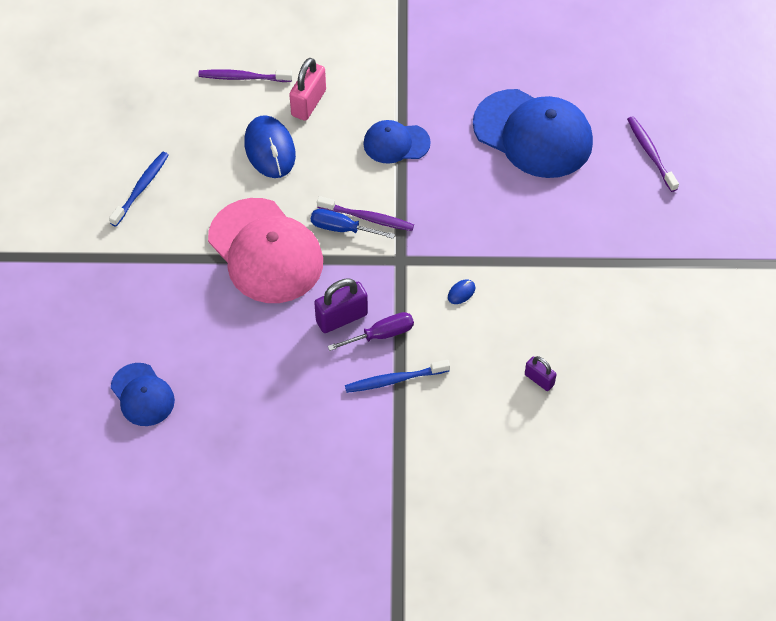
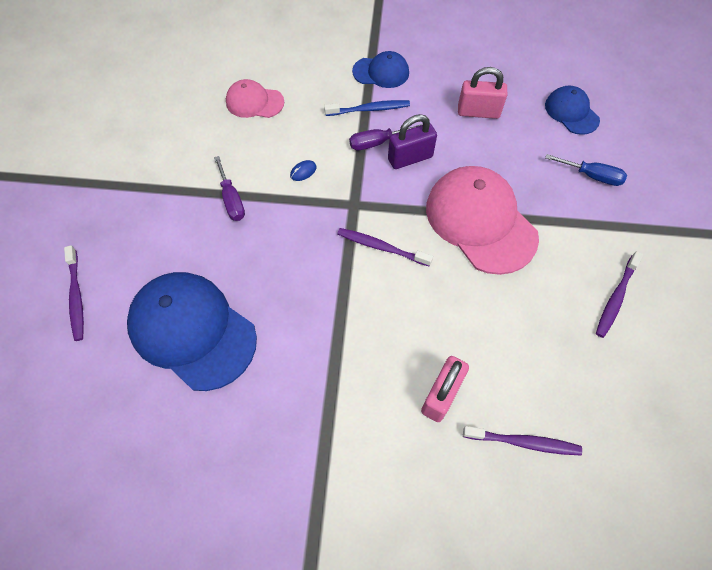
camera: 175 degrees left, 5 degrees up
(141, 188) = (615, 298): blue toothbrush -> purple toothbrush
(259, 386) = (478, 112): none -> pink padlock
(270, 149) = (483, 334): blue mouse -> none
(342, 228) = (407, 238): blue screwdriver -> blue screwdriver (592, 176)
(396, 143) = (344, 331): blue cap -> blue cap (381, 72)
(532, 255) = (231, 200): none -> purple screwdriver
(539, 379) = (254, 102): purple padlock -> pink cap

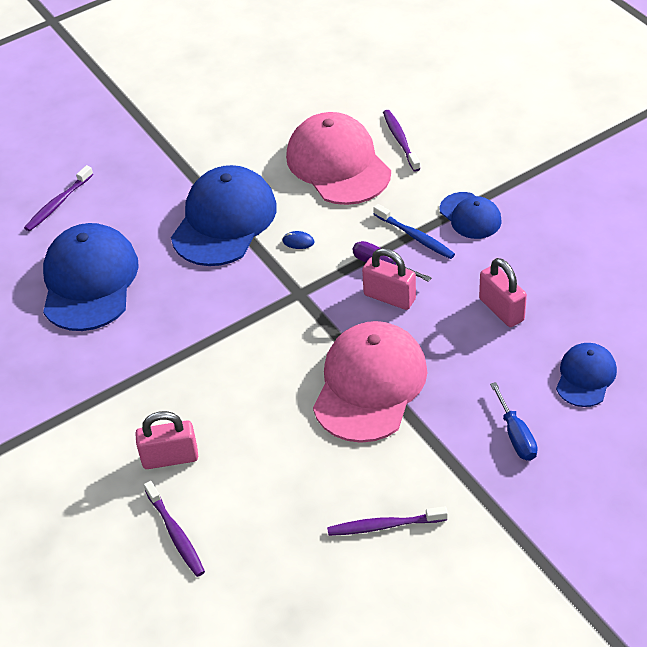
camera: 55 degrees right, 15 degrees down
(231, 200) = (224, 221): purple screwdriver -> blue cap
(254, 102) = (338, 164): pink cap -> pink cap, size x1.87
(381, 247) = (273, 337): purple toothbrush -> purple toothbrush (400, 140)
(410, 158) = (389, 297): purple padlock -> pink padlock

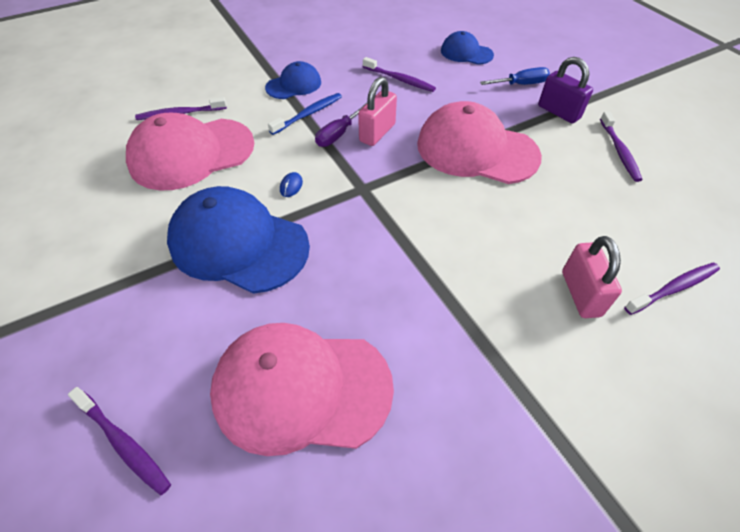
camera: 90 degrees left, 5 degrees up
(89, 281) = (301, 388): blue cap -> pink cap
(457, 471) = (558, 112): none -> purple padlock
(501, 309) = (400, 79): pink padlock -> purple toothbrush

